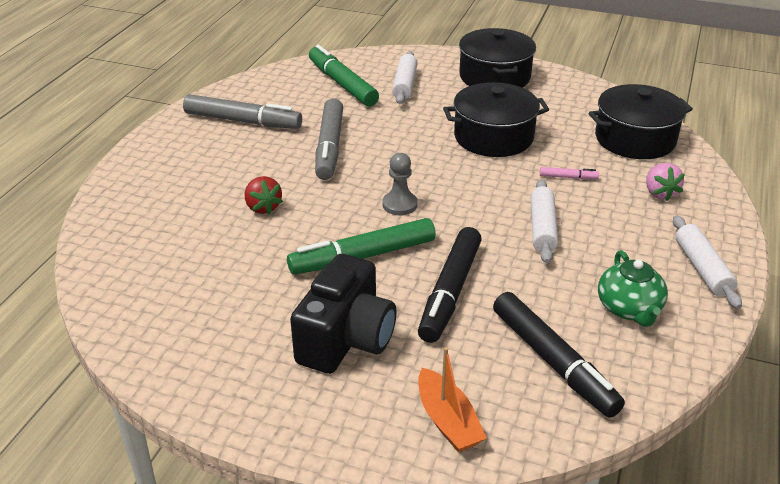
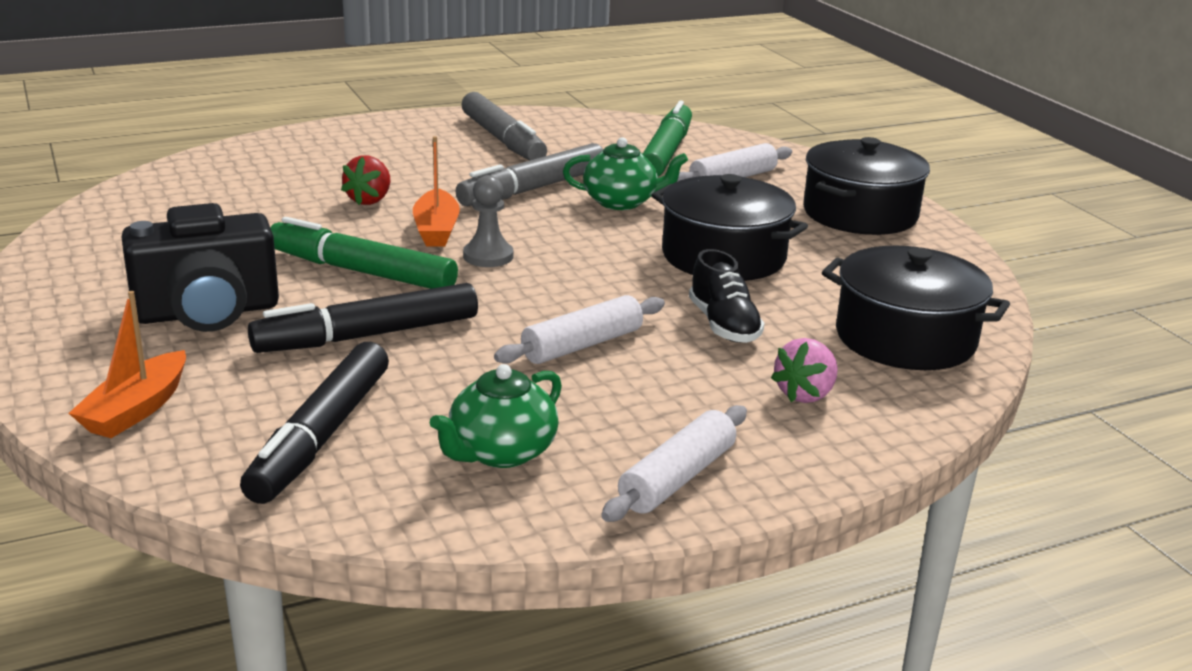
camera: 45 degrees right, 10 degrees down
(340, 204) = (436, 230): none -> orange boat
(387, 130) = (621, 202): none -> green teapot
(568, 177) = (723, 325): pink marker -> black shoe

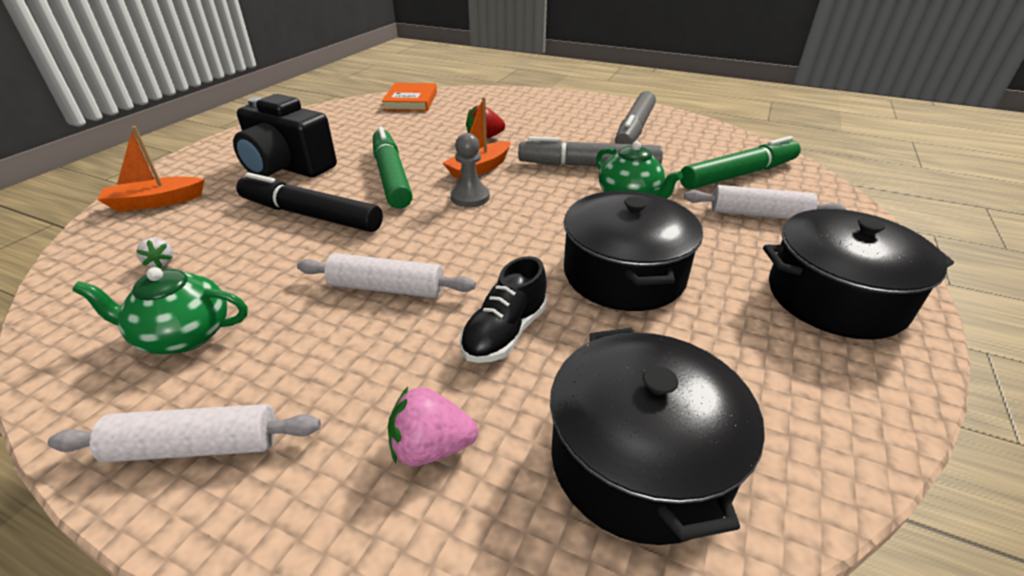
camera: 50 degrees right, 10 degrees up
(163, 190) = (411, 101): none -> orange book
(321, 436) = (161, 262): black marker -> white strawberry

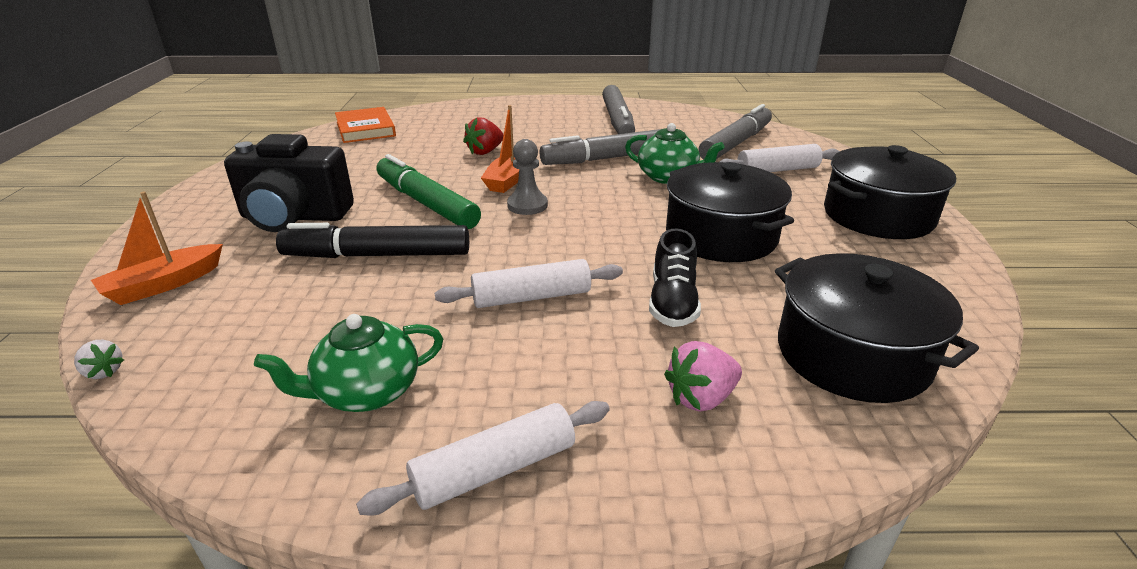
camera: 25 degrees left, 5 degrees down
(161, 262) = (251, 338): white strawberry -> white strawberry (104, 372)
(738, 175) = (736, 143): green marker -> grey marker

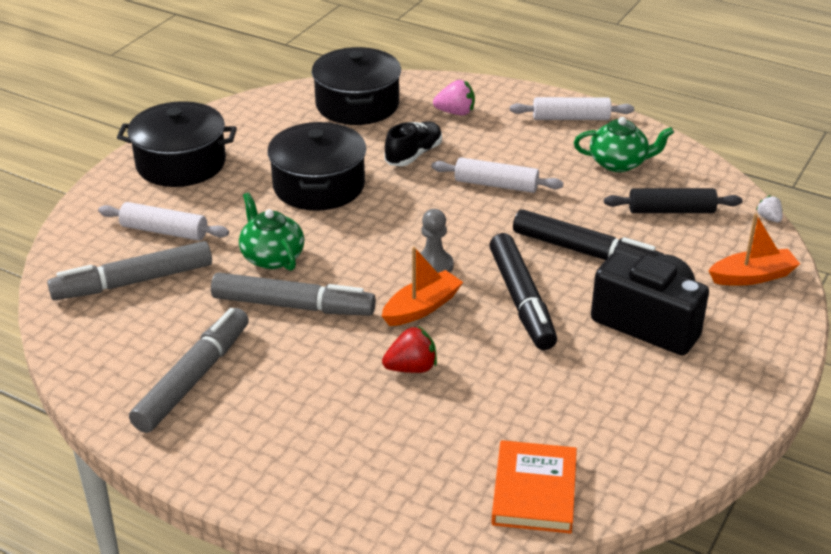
camera: 150 degrees left, 5 degrees up
(269, 336) = (671, 211): none -> black rolling pin
(426, 203) = (521, 300): green marker -> black marker

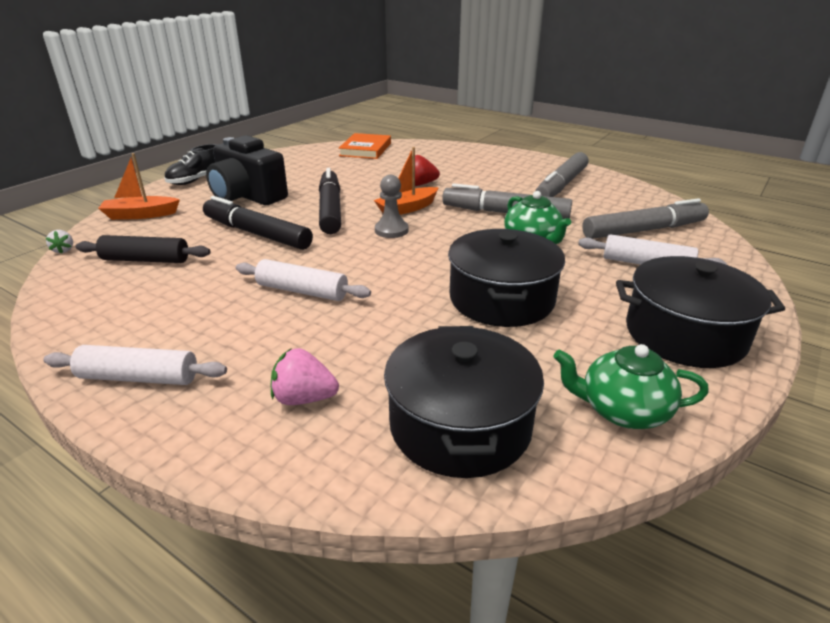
camera: 175 degrees left, 5 degrees down
(413, 155) = (386, 331): black shoe -> black shoe (196, 180)
(619, 163) = (143, 308): green teapot -> green teapot (622, 411)

